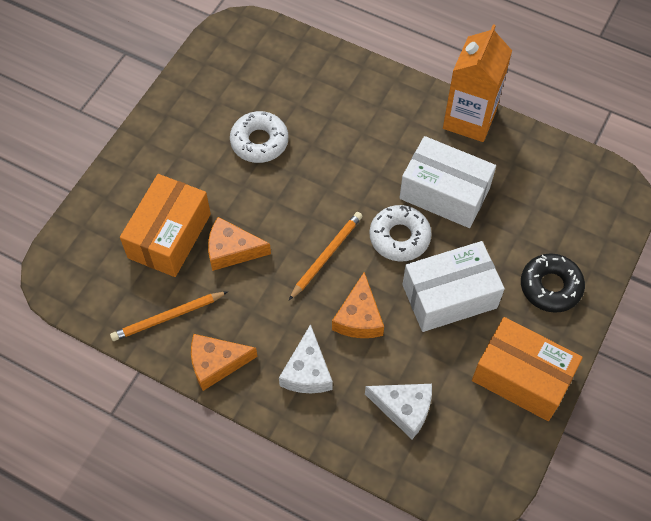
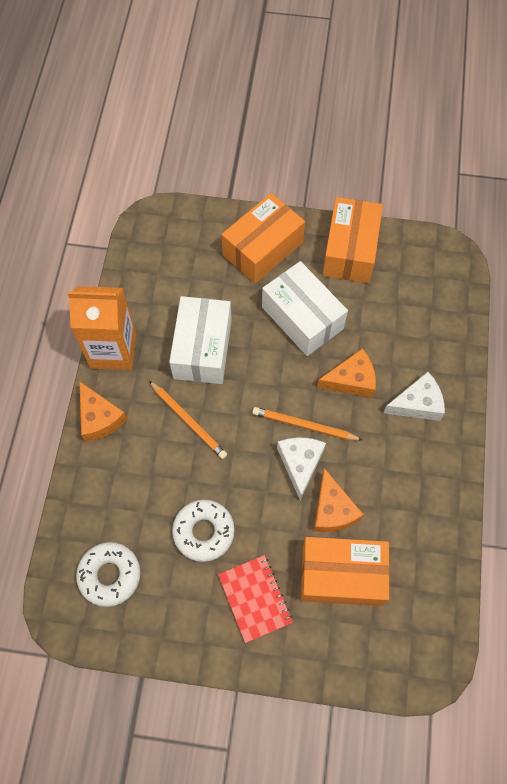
camera: 110 degrees left, 5 degrees up
(168, 317) = (422, 539): orange pencil -> orange pencil (188, 421)
(183, 162) = (255, 598): none -> red notebook
(216, 363) = (445, 479): orange cheese -> orange cheese (99, 418)
(399, 237) = (262, 372): white donut -> white donut (109, 575)
(404, 409) = (414, 323): white cheese -> white cheese (300, 464)
(550, 286) = (263, 249): black donut -> orange box

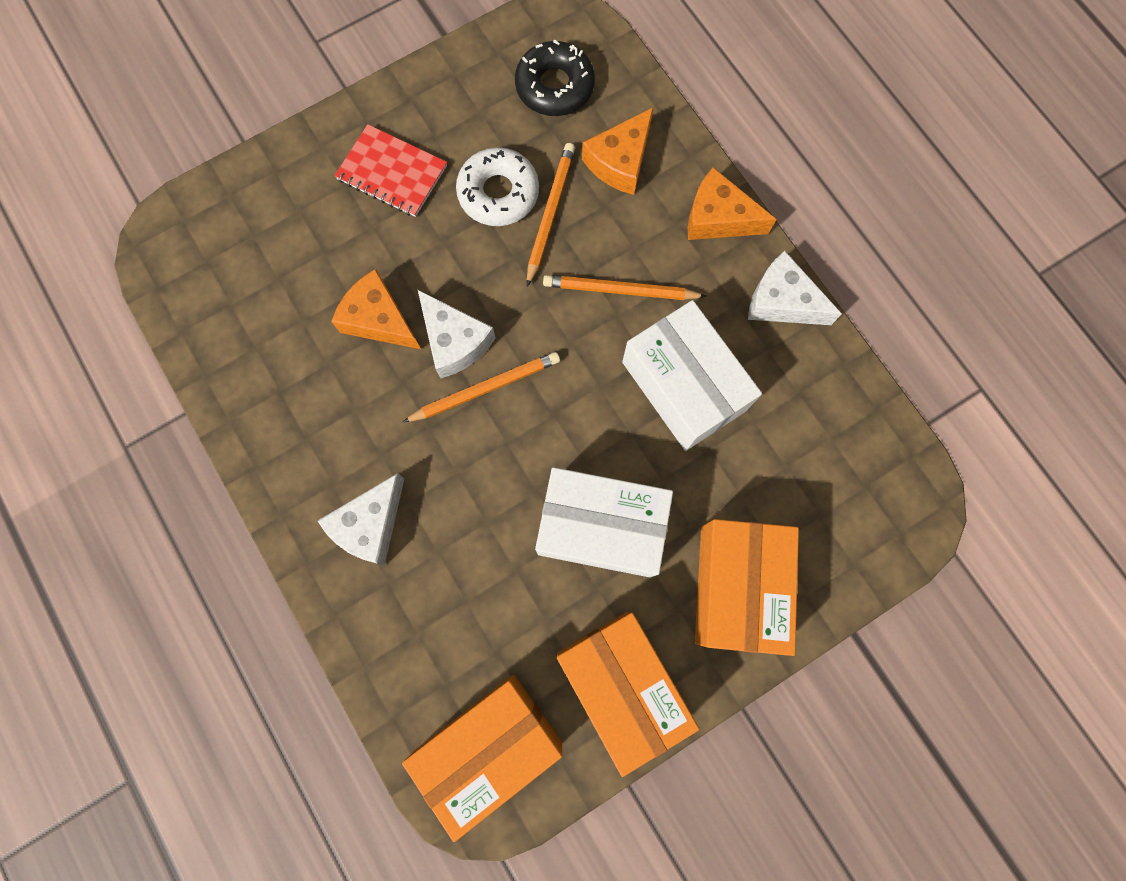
camera: 140 degrees right, 10 degrees up
(109, 575) = (555, 86): white donut -> black donut
(113, 350) = (782, 301): orange carton -> white cheese
(186, 494) = (550, 214): none -> orange pencil
(341, 575) = (318, 260): orange box -> orange box (489, 746)
(351, 380) = (474, 491): orange cheese -> orange cheese (620, 161)

